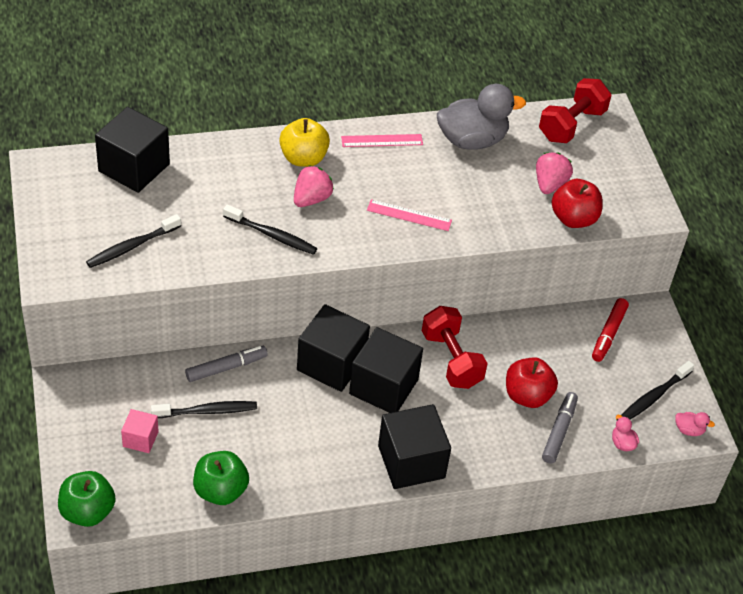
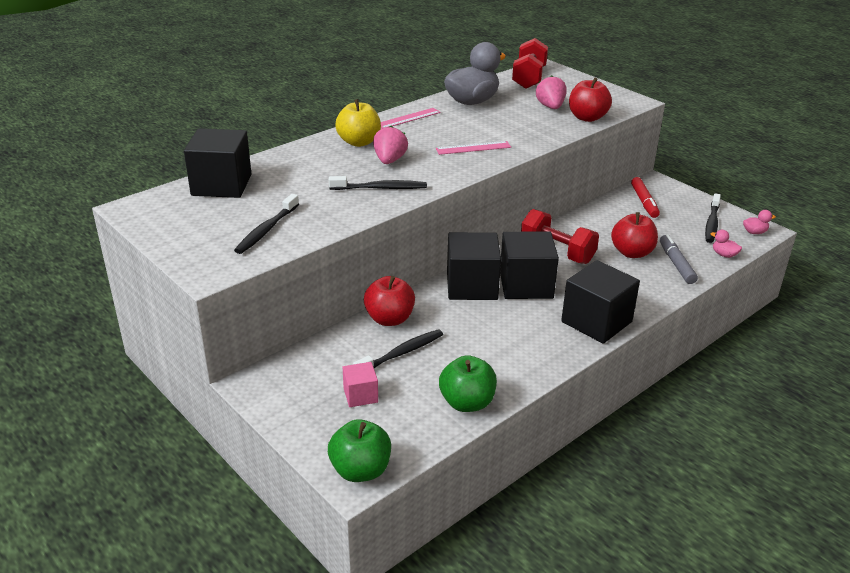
camera: 25 degrees left, 15 degrees down
(226, 367) = (389, 319): grey marker -> red apple

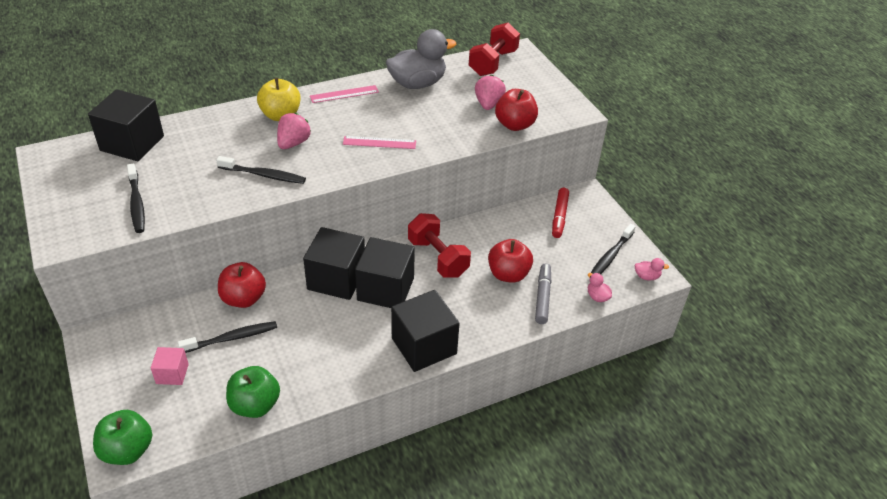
camera: 15 degrees right, 10 degrees up
(267, 230) = (137, 203): black toothbrush -> black toothbrush turned 60 degrees counterclockwise

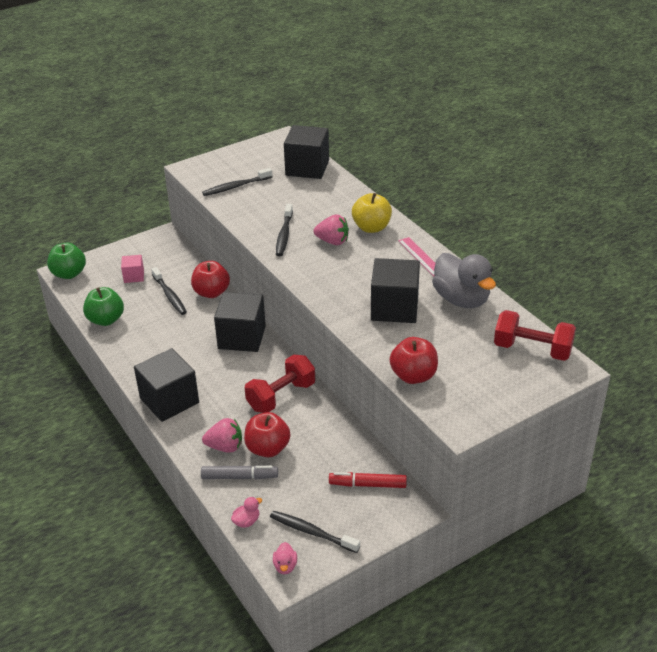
camera: 85 degrees right, 5 degrees down
(379, 142) = (350, 288): pink ruler -> none
(385, 289) = (234, 368): black cube -> black cube (394, 308)
(488, 104) = (445, 353): pink strawberry -> pink strawberry (225, 447)

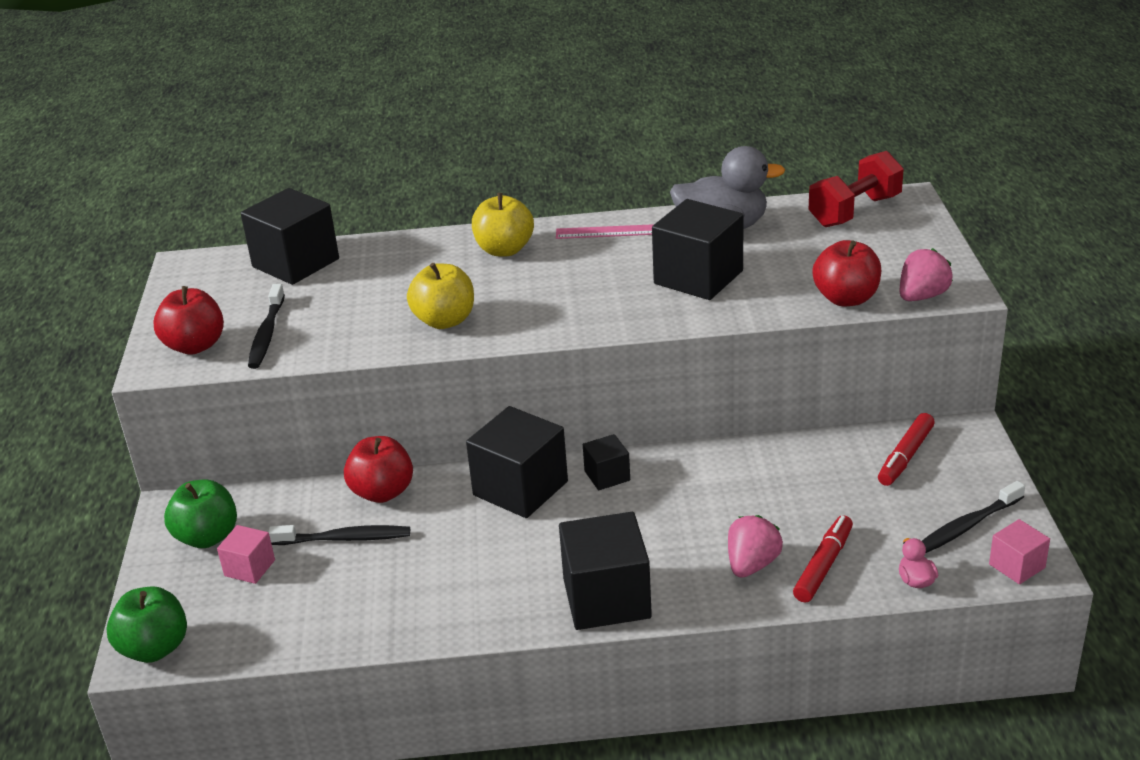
camera: 60 degrees left, 5 degrees down
(106, 320) = (337, 628): green apple -> green apple (207, 537)
(239, 477) = (823, 565): grey marker -> red marker
(267, 448) = (782, 524): red apple -> red apple (195, 346)
(271, 365) = (607, 476): none -> black cube
(281, 396) = (682, 484): red dumbbell -> none
(284, 235) = (445, 321): black toothbrush -> yellow apple
(285, 566) = (1017, 566): pink duck -> pink cube
(332, 241) = (504, 286): pink strawberry -> pink strawberry (922, 296)

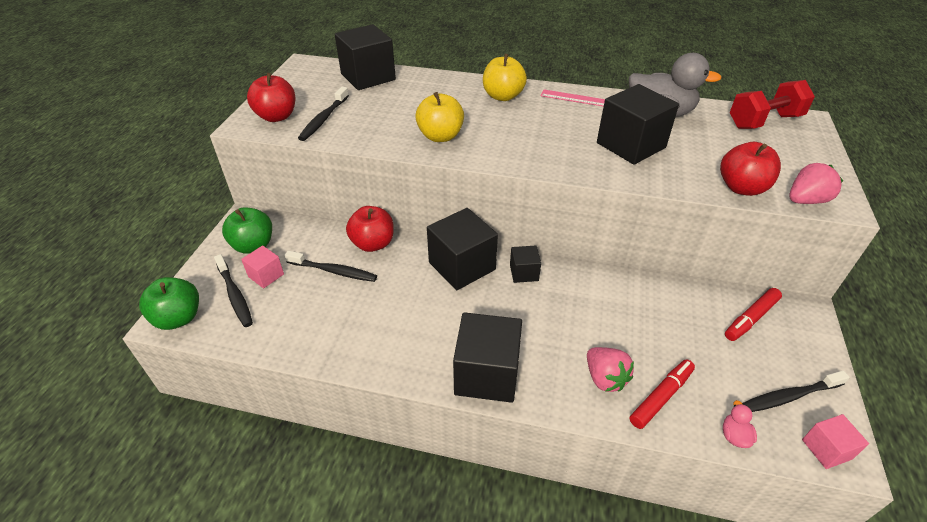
camera: 15 degrees right, 10 degrees up
(219, 602) = (235, 295): none -> black toothbrush
(752, 564) = (605, 378): pink strawberry -> pink strawberry turned 105 degrees clockwise

